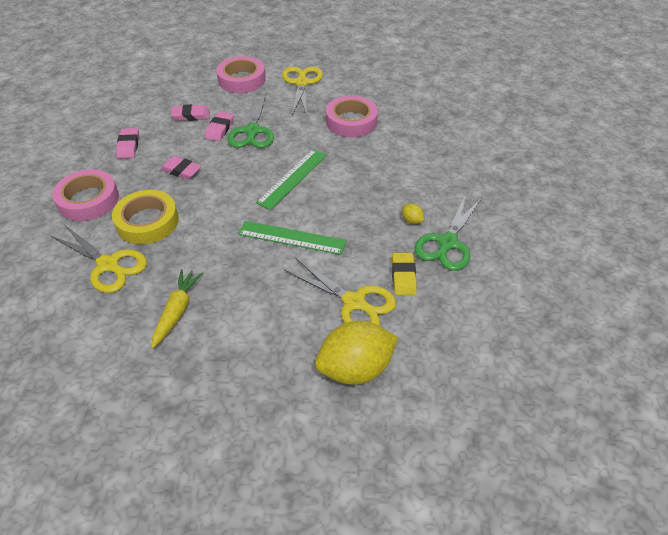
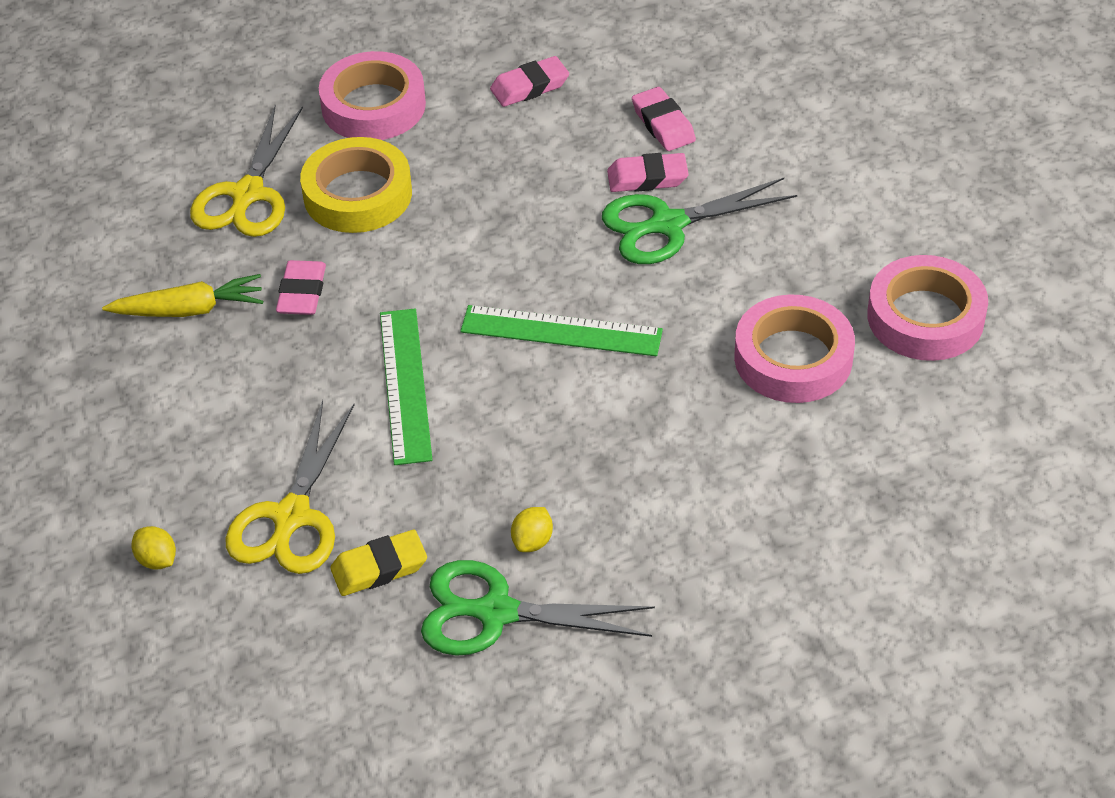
camera: 70 degrees right, 0 degrees up
(181, 170) = (502, 179): pink eraser -> pink eraser (302, 293)
(242, 79) = (828, 144): pink tape -> pink tape (925, 317)
(302, 83) = (878, 236): yellow scissors -> none
(355, 368) = (157, 560): yellow lemon -> yellow lemon, size x0.40

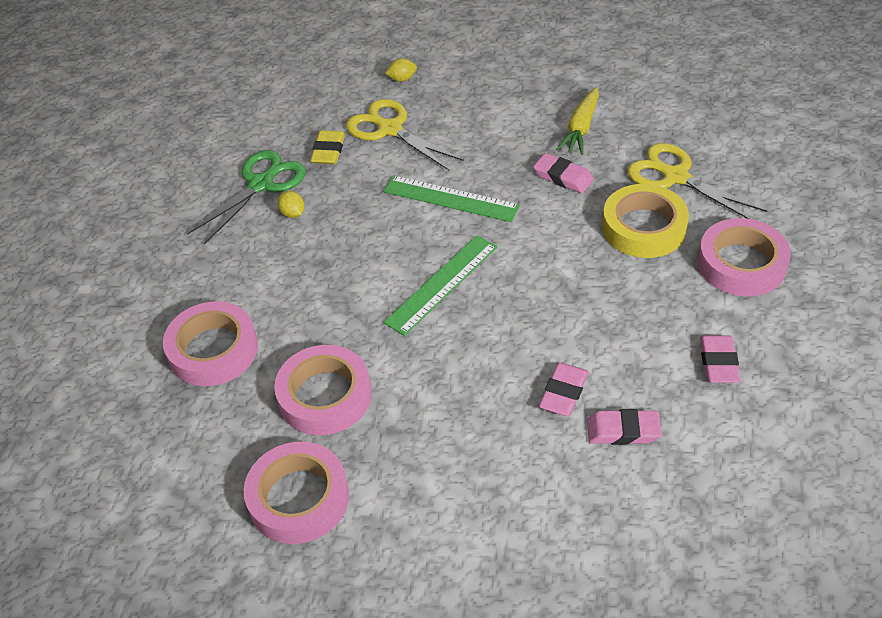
camera: 120 degrees right, 0 degrees up
(668, 225) = (504, 383): green scissors -> none
(810, 494) = (213, 350): none -> pink tape

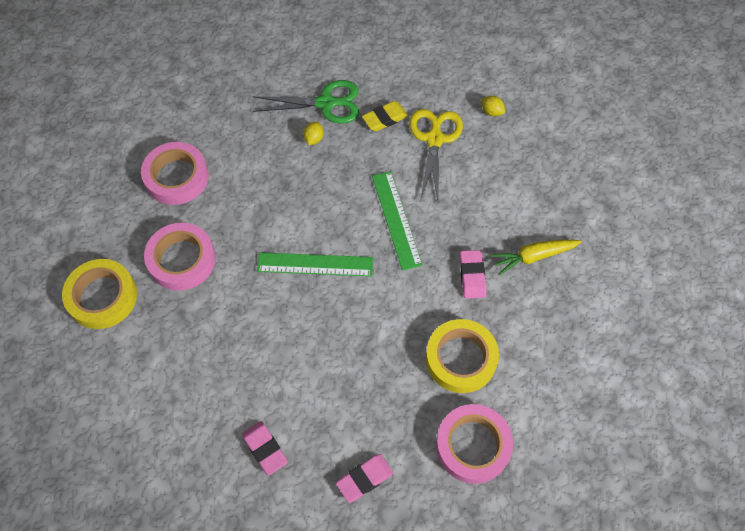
camera: 50 degrees right, 15 degrees up
(298, 498) = (102, 297): pink tape -> yellow tape
(563, 392) = (273, 394): pink eraser -> none
(675, 177) = (531, 351): yellow scissors -> none

